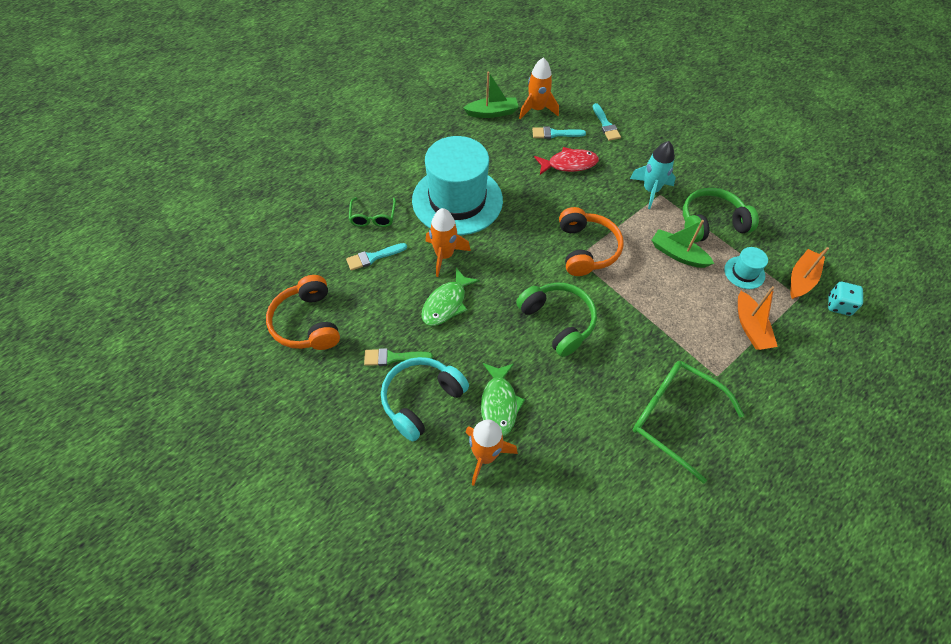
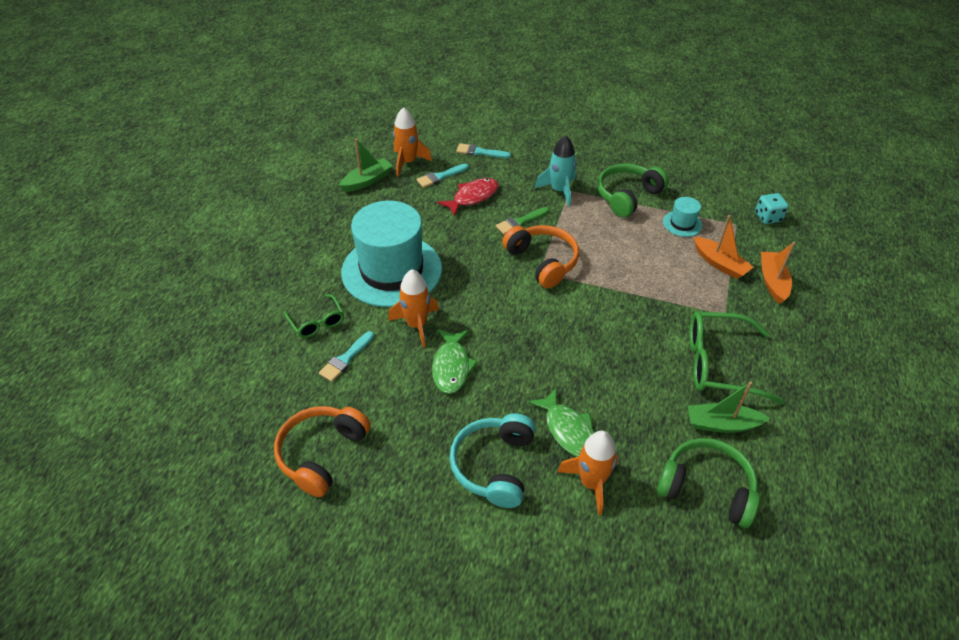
camera: 30 degrees left, 10 degrees down
(307, 323) = (322, 454): orange headphones -> orange headphones turned 75 degrees clockwise
(393, 358) = (437, 441): green brush -> green brush (520, 222)
(557, 322) = (565, 334): green headphones -> green headphones (706, 488)
(605, 124) = (480, 152): turquoise brush -> turquoise brush turned 150 degrees clockwise
(678, 254) = (620, 232): green boat -> green boat (721, 424)
(801, 279) = (727, 210): orange boat -> orange boat (772, 281)

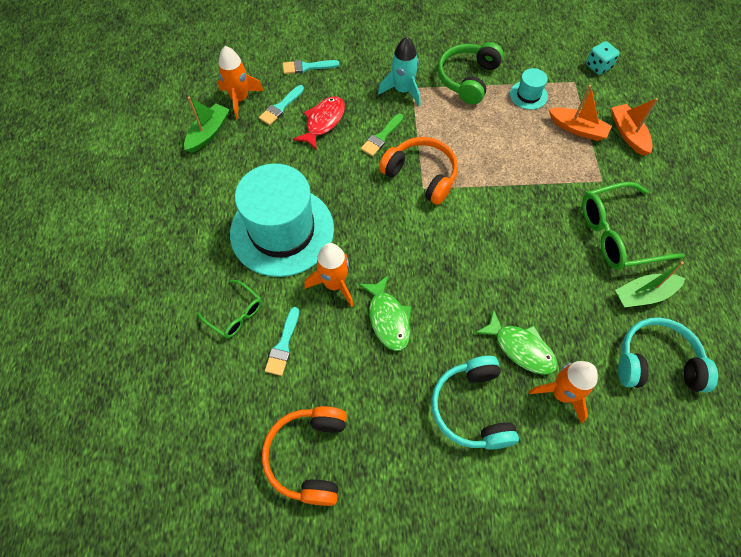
camera: 20 degrees left, 15 degrees up
(706, 488) = (656, 363): green headphones -> turquoise headphones

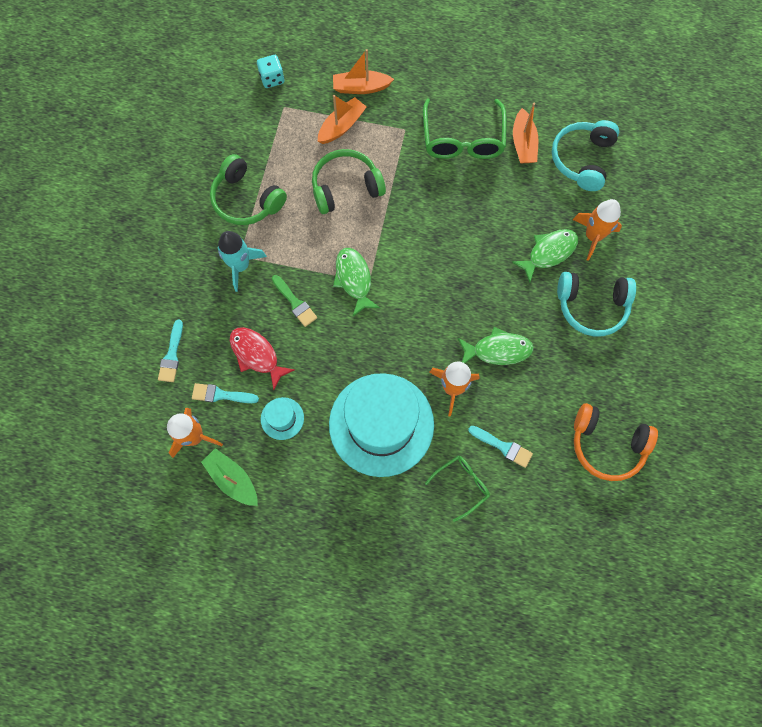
camera: 75 degrees left, 10 degrees up
(281, 107) = (221, 395): turquoise brush -> turquoise brush turned 135 degrees clockwise
(421, 176) = (354, 279): orange headphones -> green fish
(513, 147) = (346, 188): none -> green headphones
(528, 95) = (287, 152): turquoise hat -> turquoise hat (282, 418)
(644, 295) = (523, 144): green boat -> orange boat

